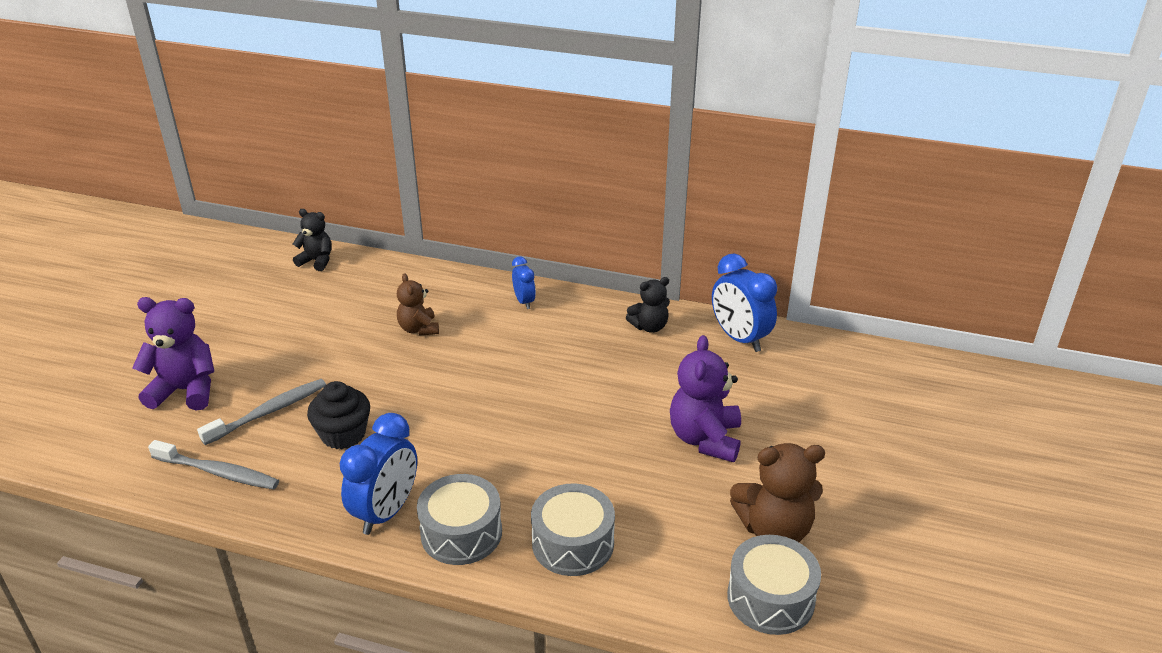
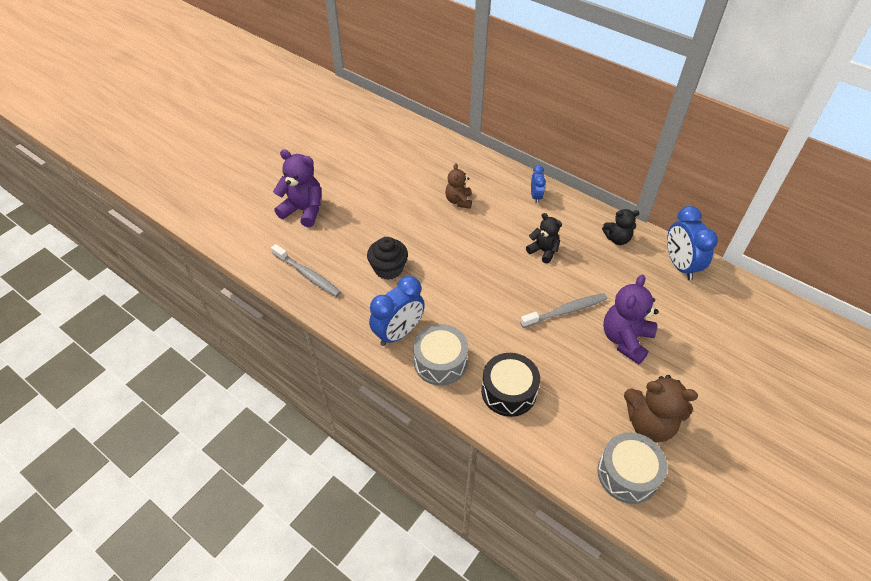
camera: 20 degrees right, 15 degrees up
(269, 412) = (348, 239): grey toothbrush -> grey toothbrush (565, 311)
(317, 261) = (408, 131): black teddy bear -> black teddy bear (543, 251)
(573, 543) = (508, 391): grey drum -> black drum

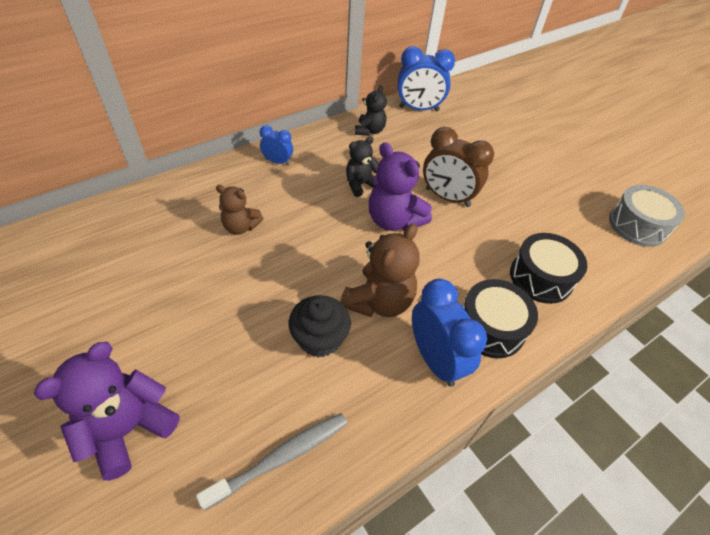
camera: 75 degrees left, 0 degrees up
(440, 362) = (490, 327): grey drum -> black drum
(565, 311) = (447, 197): grey toothbrush -> brown clock
(625, 339) = (493, 172): purple teddy bear -> purple teddy bear (394, 220)
(649, 424) = (586, 192): brown teddy bear -> brown teddy bear (379, 301)

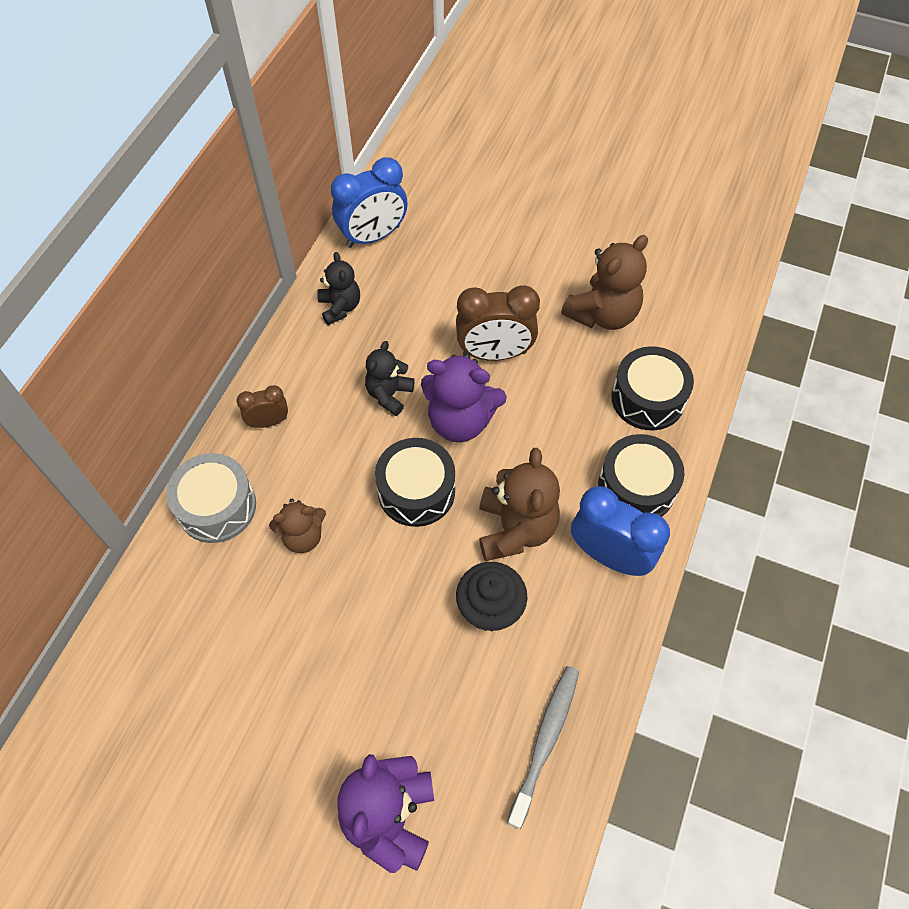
camera: 30 degrees left, 10 degrees up
(278, 162) = (268, 422): blue clock -> brown clock
(331, 242) = (416, 491): none -> black drum
(541, 213) = (602, 314): none -> brown teddy bear
(637, 225) = (701, 272): grey drum -> grey drum (217, 506)

